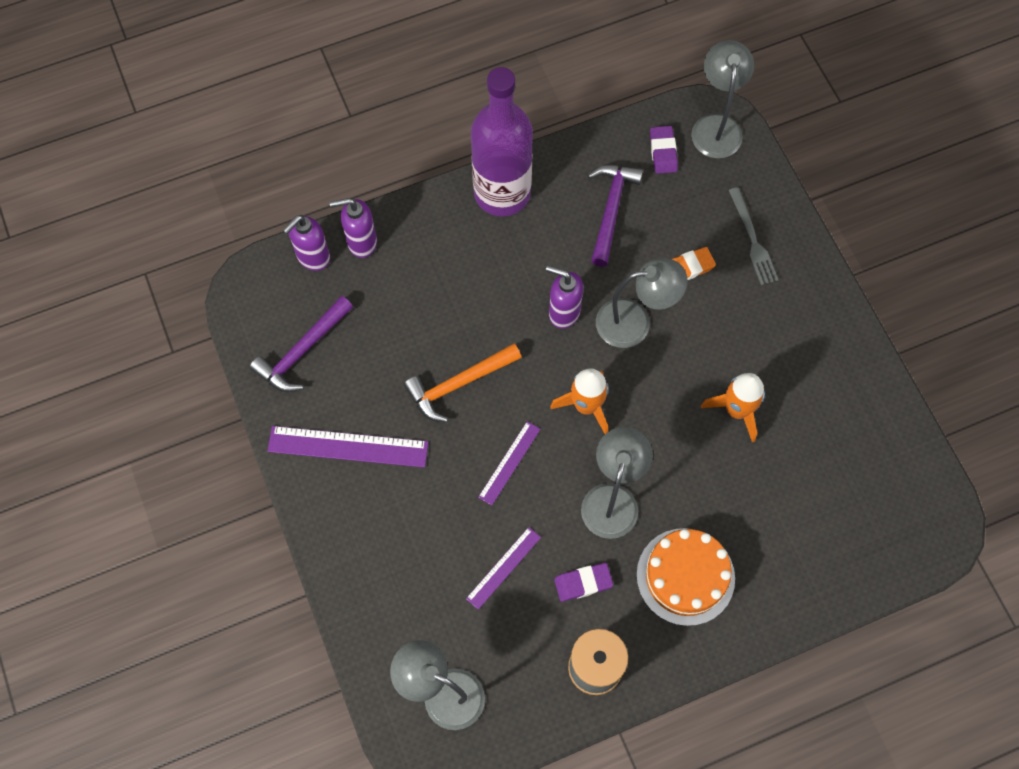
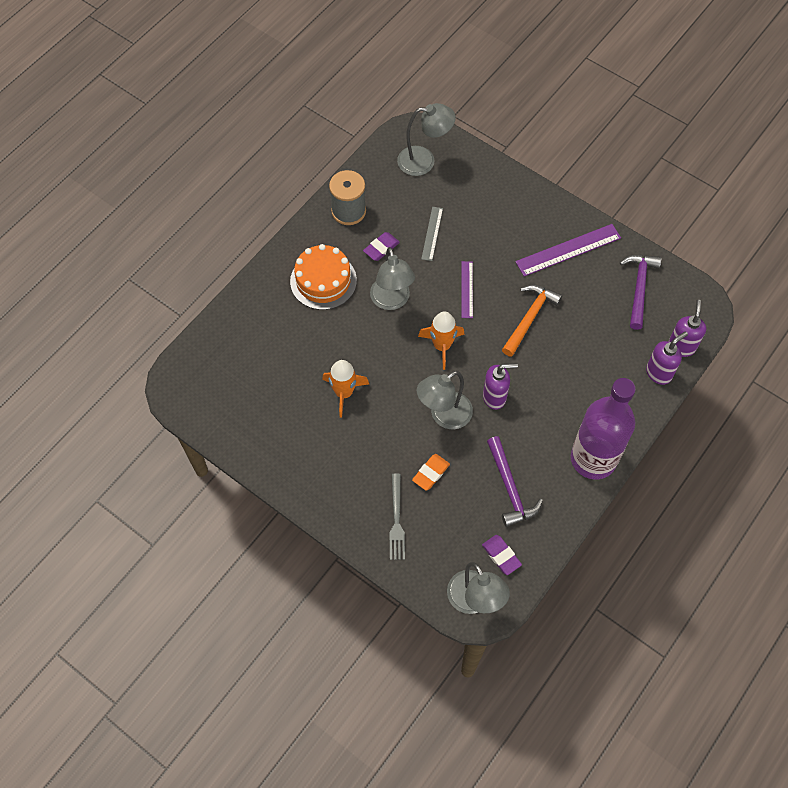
camera: 150 degrees right, 5 degrees down
(503, 568) = (432, 233): purple ruler -> grey ruler
(752, 240) = (396, 520): grey fork -> grey fork turned 135 degrees counterclockwise

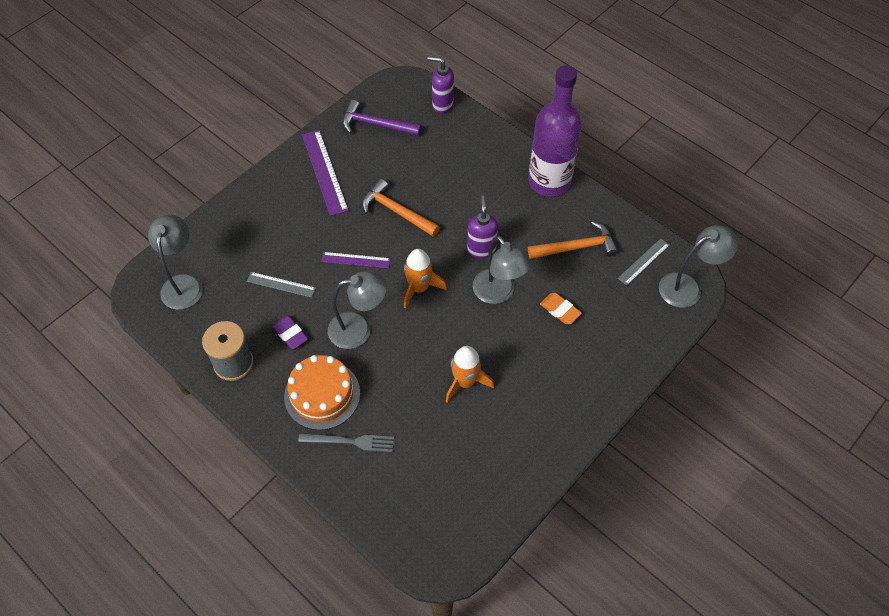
camera: 85 degrees left, 5 degrees down
(396, 520) = (609, 344): grey fork -> grey fork (350, 441)
(501, 556) = (643, 261): purple eraser -> grey ruler
(510, 488) = (576, 247): purple hammer -> orange hammer
(659, 373) = (467, 124): purple soap dispenser -> none

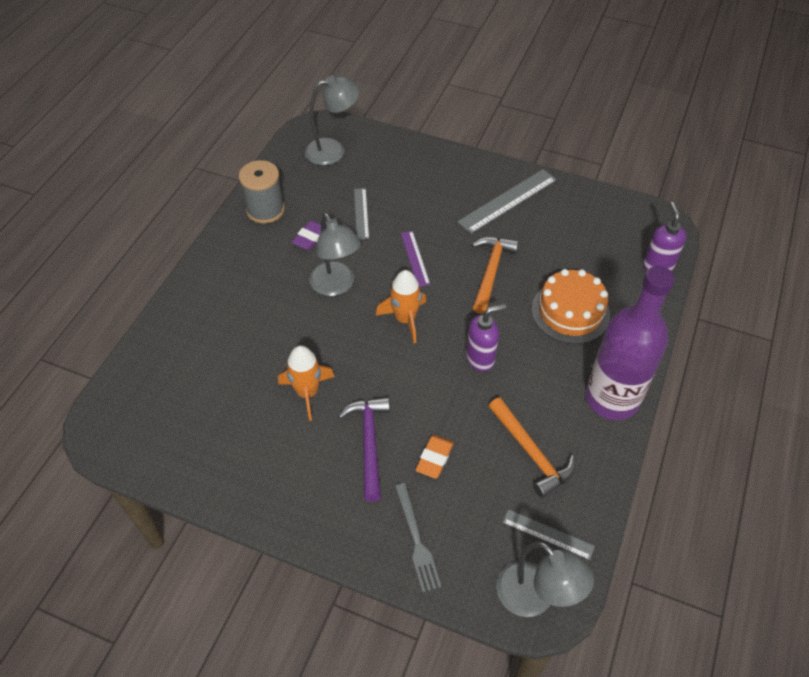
camera: 70 degrees right, 5 degrees down
(322, 394) = (254, 282): orange cake -> orange cake (570, 312)
(324, 172) = (507, 200): purple ruler -> grey ruler
(350, 441) = (211, 319): grey fork -> grey fork (416, 540)
(376, 125) = (592, 220): purple hammer -> purple hammer (369, 443)
(498, 293) = (430, 391): grey lamp -> none

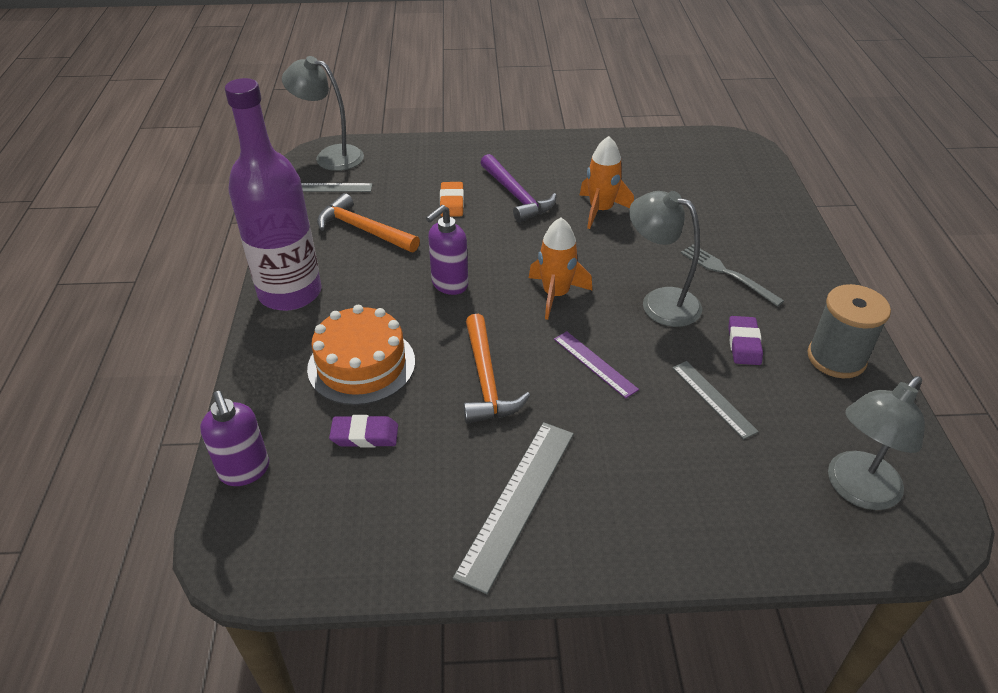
camera: 155 degrees right, 10 degrees down
(416, 540) = (437, 158): grey fork -> grey fork (727, 273)
(581, 263) = (365, 435): none -> purple eraser

